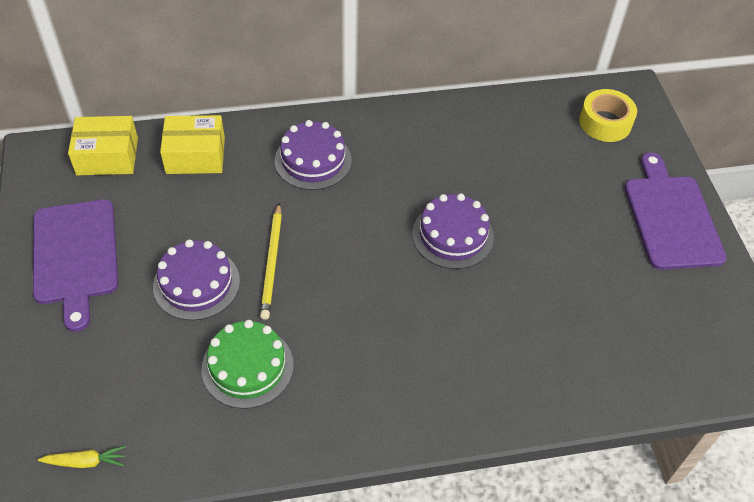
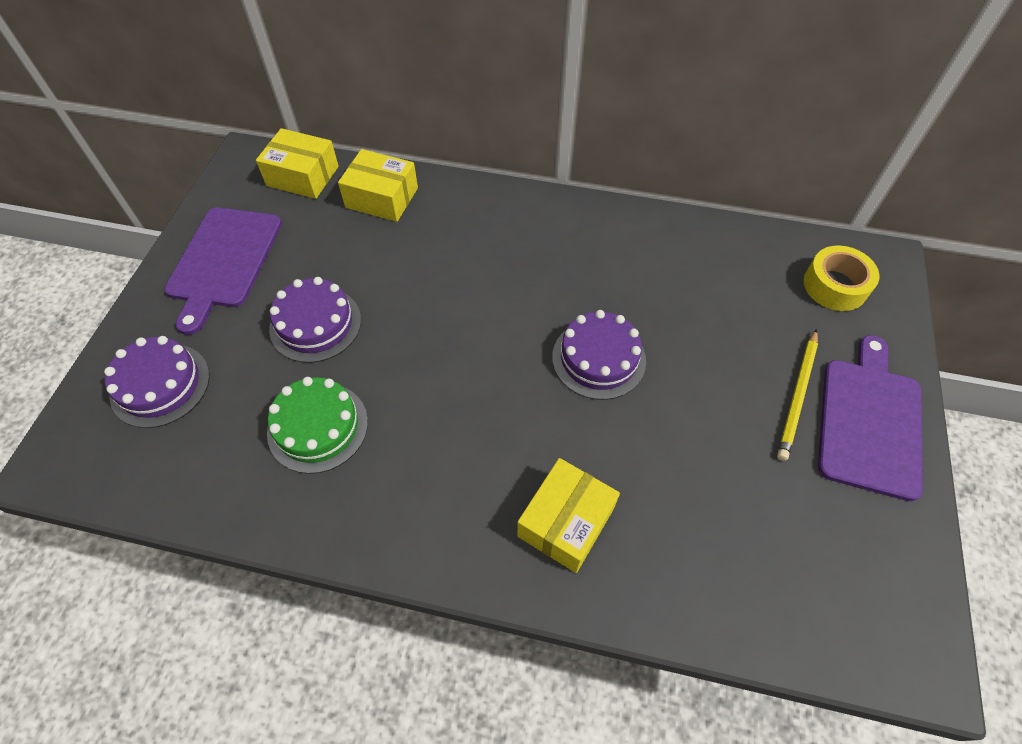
camera: 25 degrees right, 5 degrees up
(85, 461) = (120, 467): yellow carrot -> none
(272, 263) = (397, 327): yellow pencil -> yellow pencil (797, 396)
(313, 160) = (491, 235): purple cake -> purple cake (160, 385)
(487, 367) = (565, 522): none -> yellow box

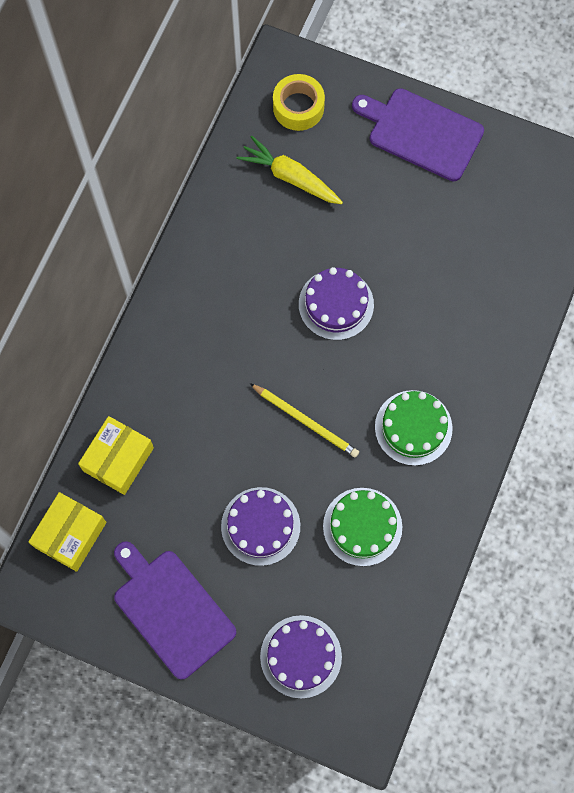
camera: 80 degrees left, 15 degrees up
(223, 261) = (171, 609): purple cutting board -> purple cutting board turned 150 degrees counterclockwise
(454, 468) = (413, 427): none -> green cake
(565, 522) = (466, 357): yellow box -> none
(743, 291) = (290, 177): none -> yellow carrot
(797, 396) = (393, 173): yellow pencil -> yellow pencil (306, 421)

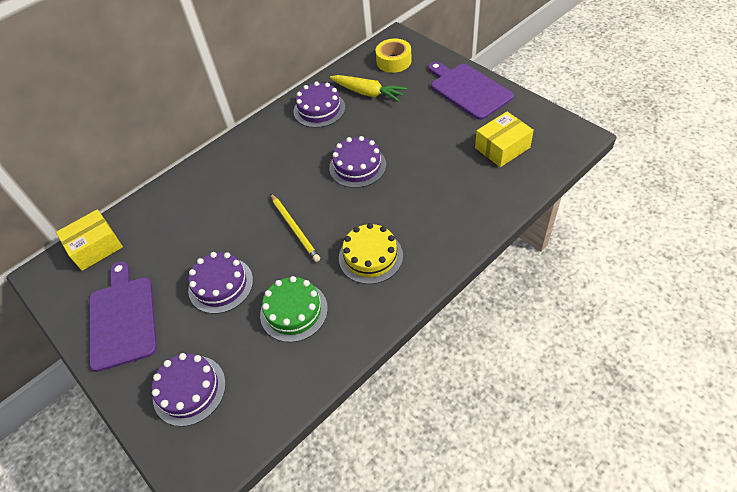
camera: 30 degrees right, 20 degrees down
(118, 459) = (158, 212): yellow box -> yellow box (502, 148)
(238, 226) = (319, 109): none -> purple cake
(290, 177) = (368, 93): yellow carrot -> yellow carrot turned 150 degrees clockwise
(413, 427) = (370, 256): green cake -> yellow cake

